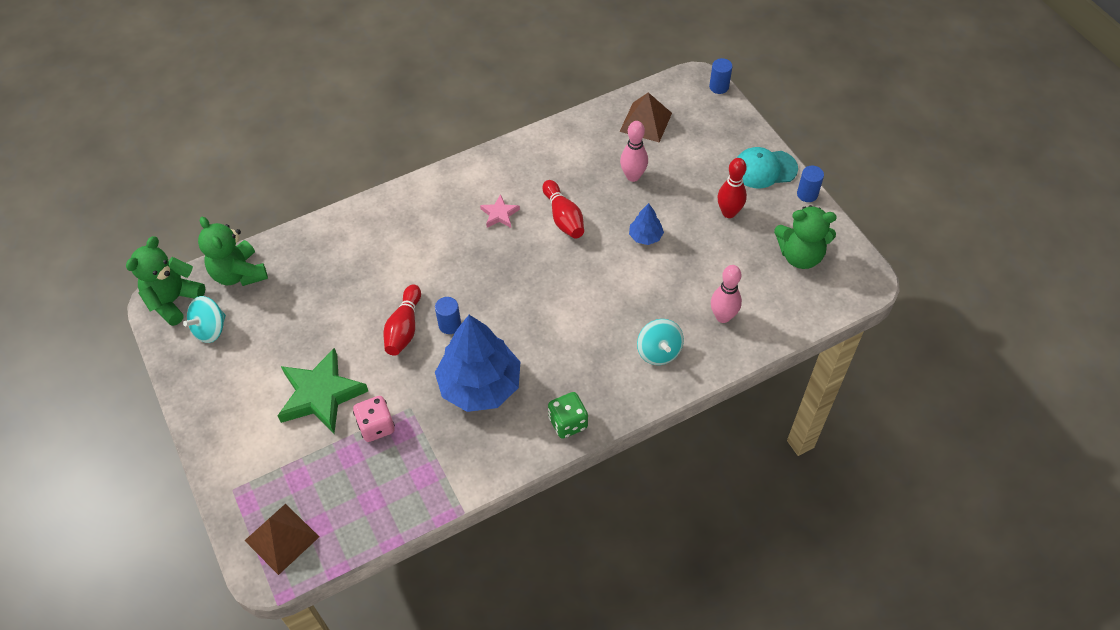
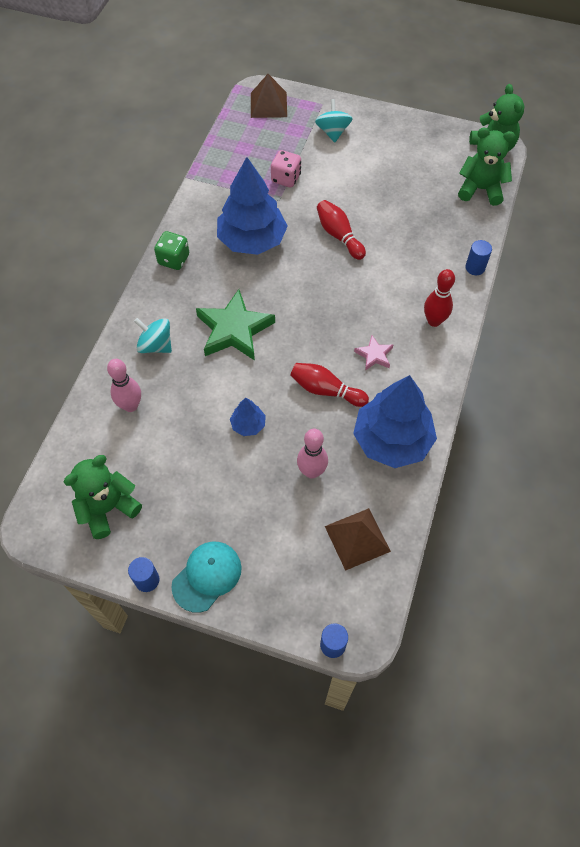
camera: 135 degrees right, 5 degrees up
(210, 329) = (448, 153): turquoise spinning top -> turquoise spinning top (333, 132)
(321, 394) = (338, 170): green star -> green star (234, 330)
(450, 325) = (313, 258): blue cylinder -> blue cylinder (475, 267)
(557, 155) = (392, 440): none -> blue tree
(729, 212) = (201, 502): red bowling pin -> red bowling pin (434, 321)

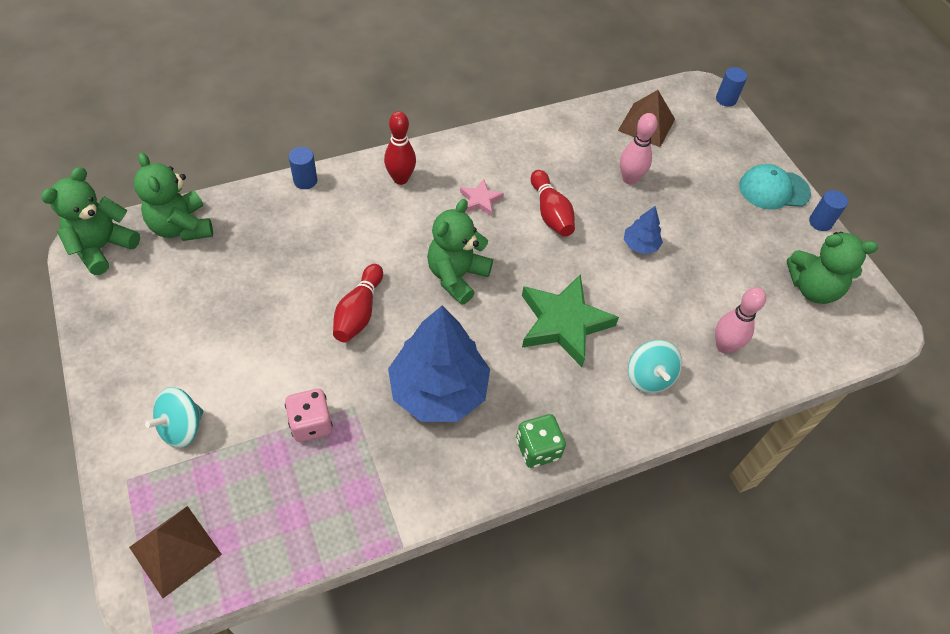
camera: 135 degrees left, 5 degrees down
(321, 299) = (457, 276): none -> green teddy bear
(392, 440) = (548, 146): blue tree -> none

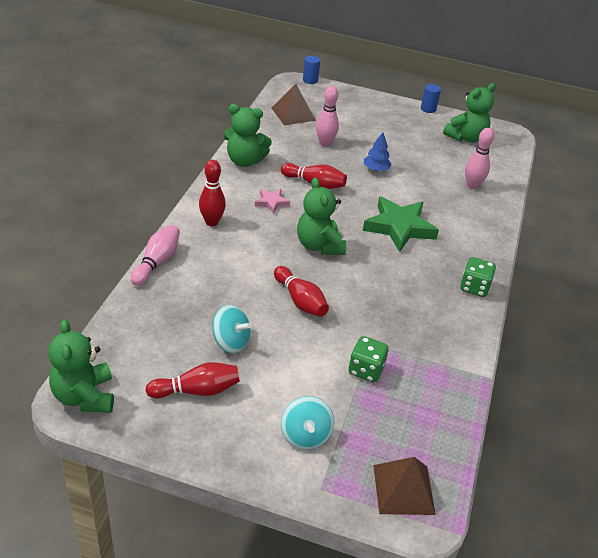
camera: 50 degrees left, 15 degrees down
(171, 313) = (197, 390): none -> red bowling pin
(182, 227) = (120, 343): green teddy bear -> green teddy bear (244, 161)
(305, 180) = (157, 262): blue cylinder -> pink bowling pin
(311, 424) = (366, 370): pink dice -> green dice
(438, 390) = (396, 301): blue tree -> none
(649, 377) = (466, 221): turquoise spinning top -> turquoise spinning top (231, 342)
(773, 189) = (390, 107): turquoise cap -> none

